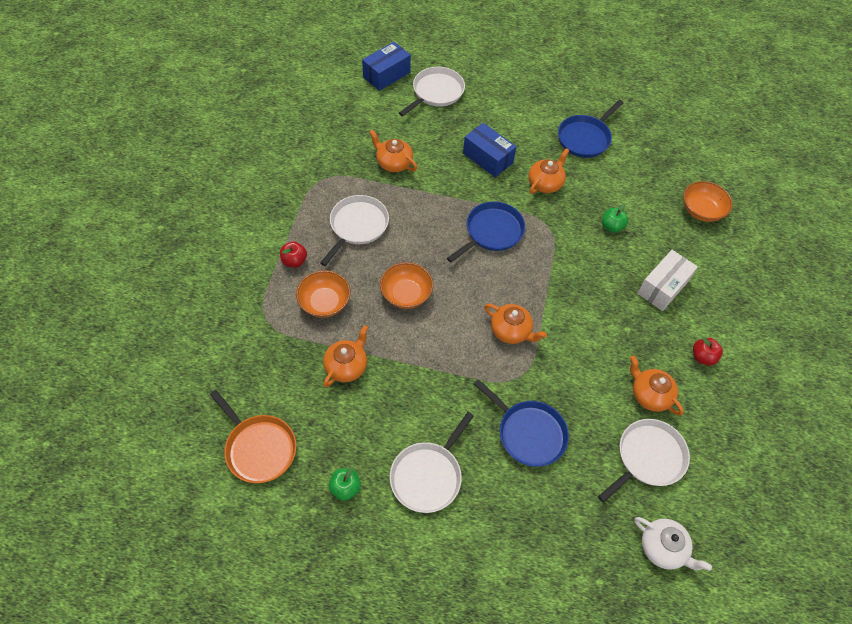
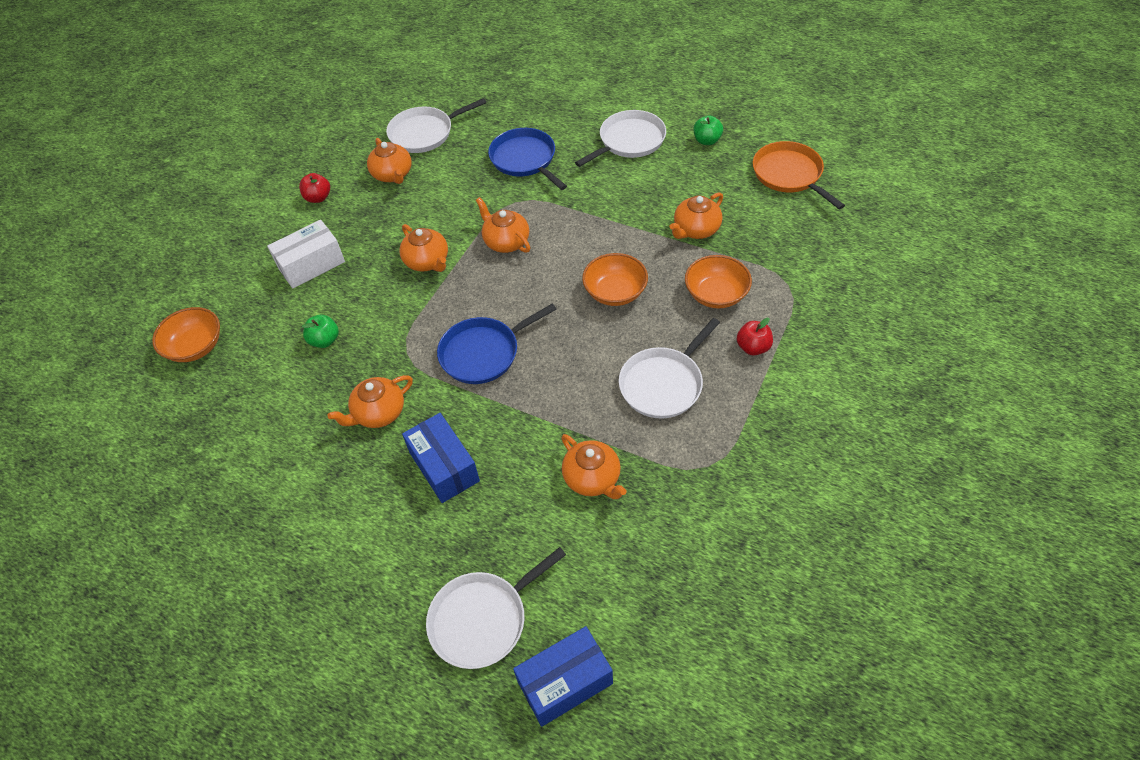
camera: 160 degrees left, 5 degrees down
(569, 302) = (427, 261): none -> orange teapot
(585, 138) = (277, 482): blue pan -> none
(663, 548) = (448, 83): white teapot -> none

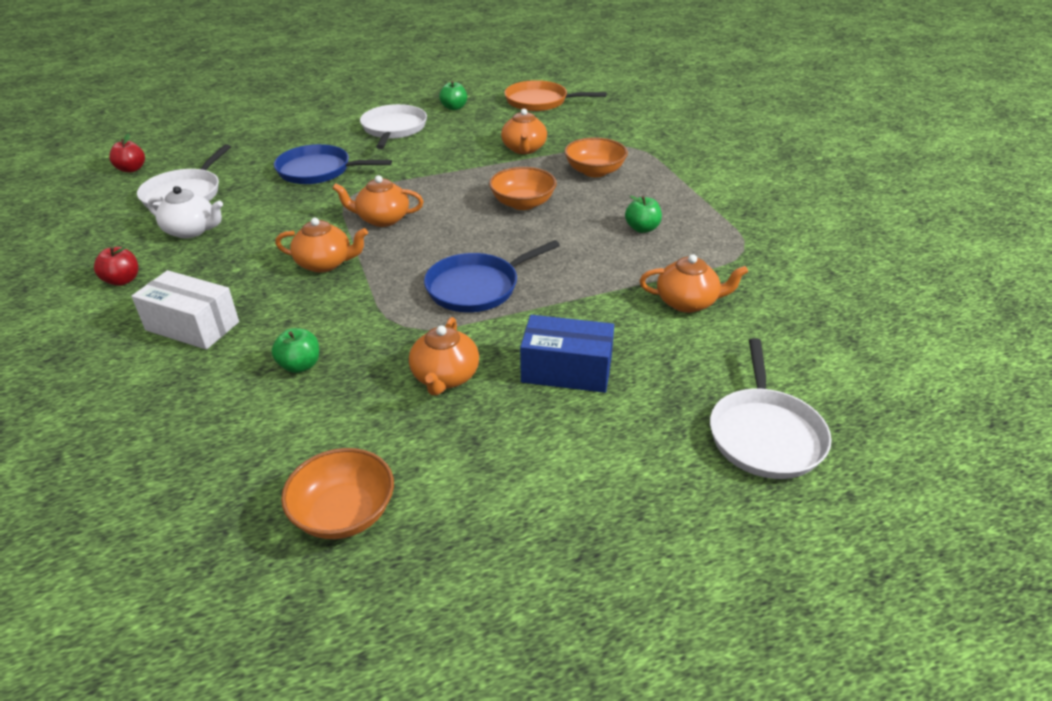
camera: 50 degrees left, 15 degrees down
(195, 347) = (130, 462): orange bowl -> orange bowl (344, 513)
(311, 265) = (192, 326): white box -> white box turned 75 degrees counterclockwise
(393, 175) = (191, 230): orange teapot -> white teapot
(483, 353) = (477, 287): blue pan -> blue pan turned 45 degrees clockwise
(565, 682) = (880, 420): blue box -> none
(663, 384) = (642, 228): white pan -> green apple
(753, 347) = (664, 183): red apple -> red apple (131, 169)

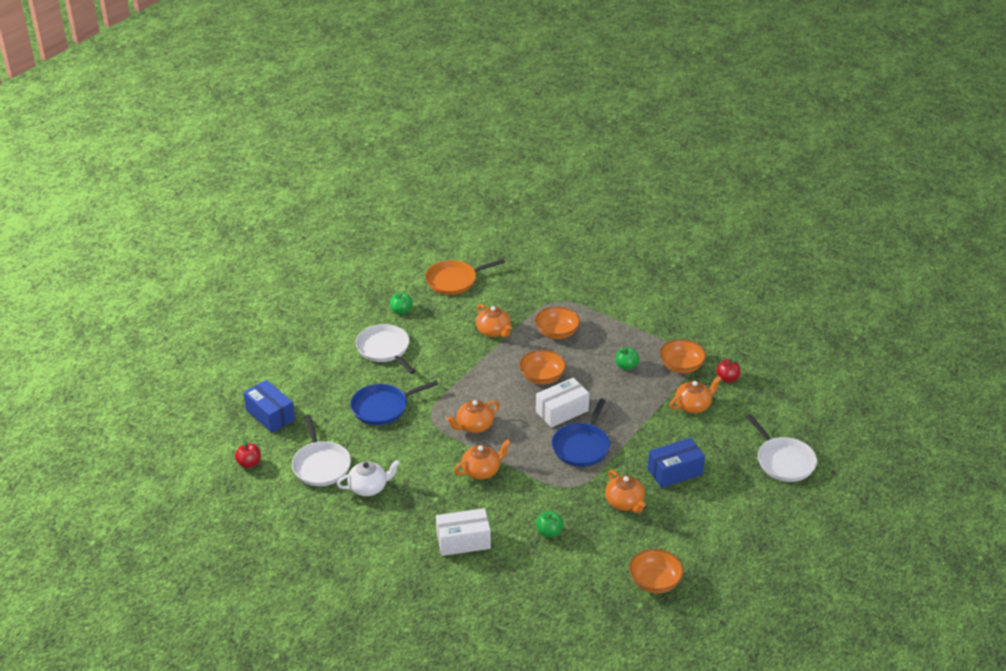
camera: 35 degrees left, 0 degrees up
(122, 280) = (380, 537): red apple -> red apple (727, 378)
(214, 141) = (270, 415): none -> blue box
(501, 243) = (562, 411): none -> white box
(720, 253) = (681, 366): none -> orange bowl

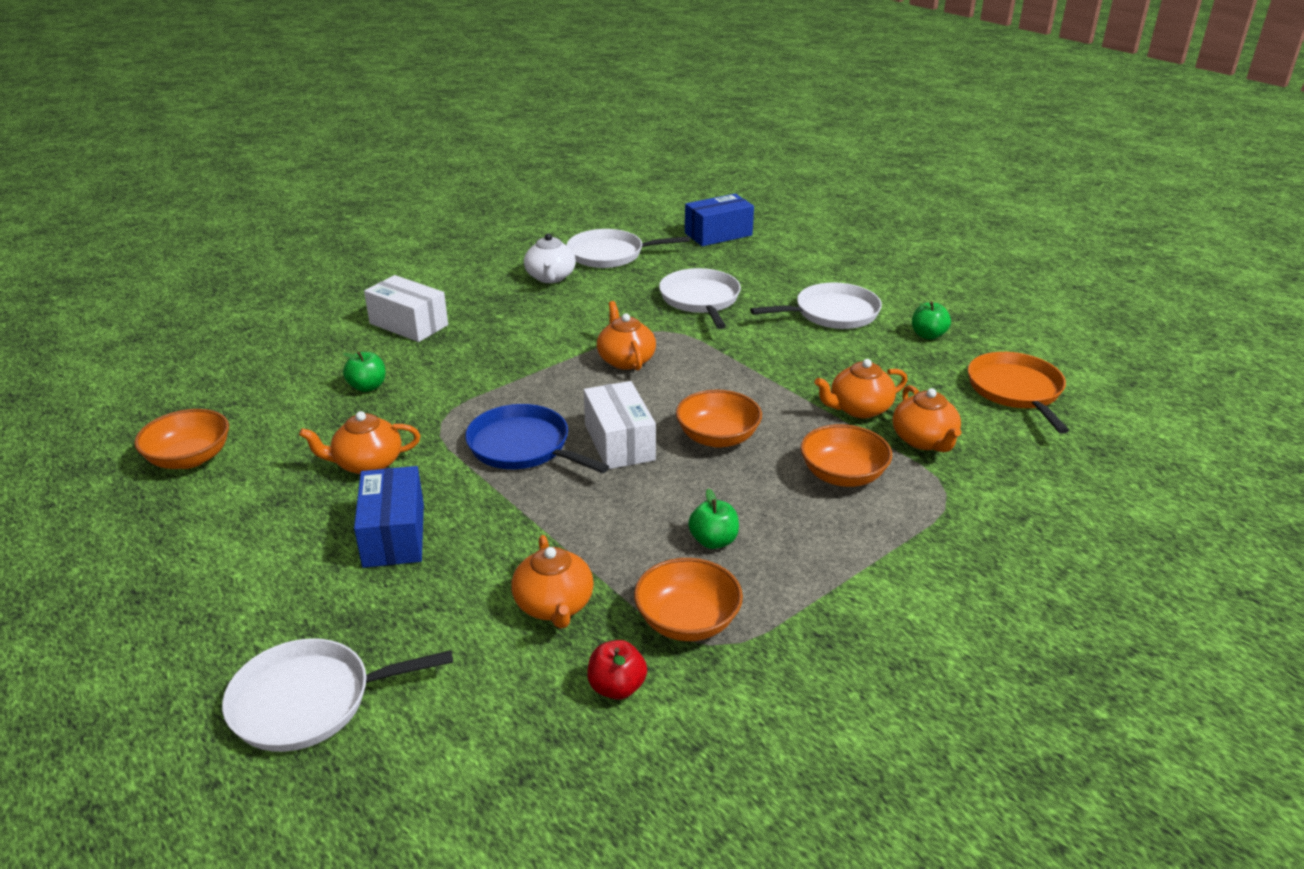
camera: 105 degrees right, 5 degrees down
(249, 463) = (637, 219): red apple -> none
(382, 407) = (700, 300): blue pan -> white pan
(463, 541) = (409, 324): white box -> white box turned 60 degrees counterclockwise
(481, 471) = (527, 353): orange teapot -> orange teapot (924, 440)

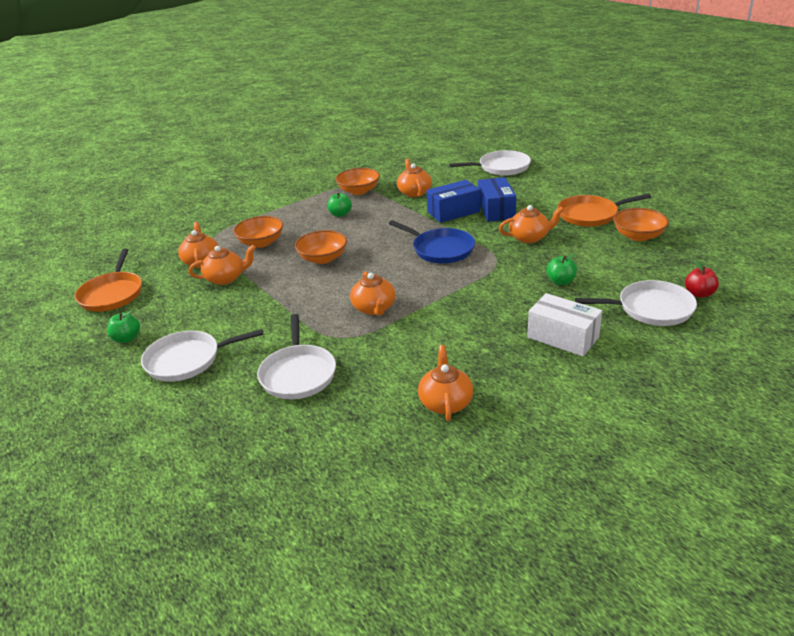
camera: 175 degrees left, 0 degrees up
(225, 511) = (590, 215): none -> orange pan
(550, 277) = (445, 402): white teapot -> orange teapot
(610, 254) = (381, 444): white pan -> white pan (651, 308)
(617, 687) = (388, 175): red apple -> red apple (699, 294)
(619, 442) = (383, 254): white box -> none
(718, 234) = (240, 491): blue box -> blue box (453, 212)

